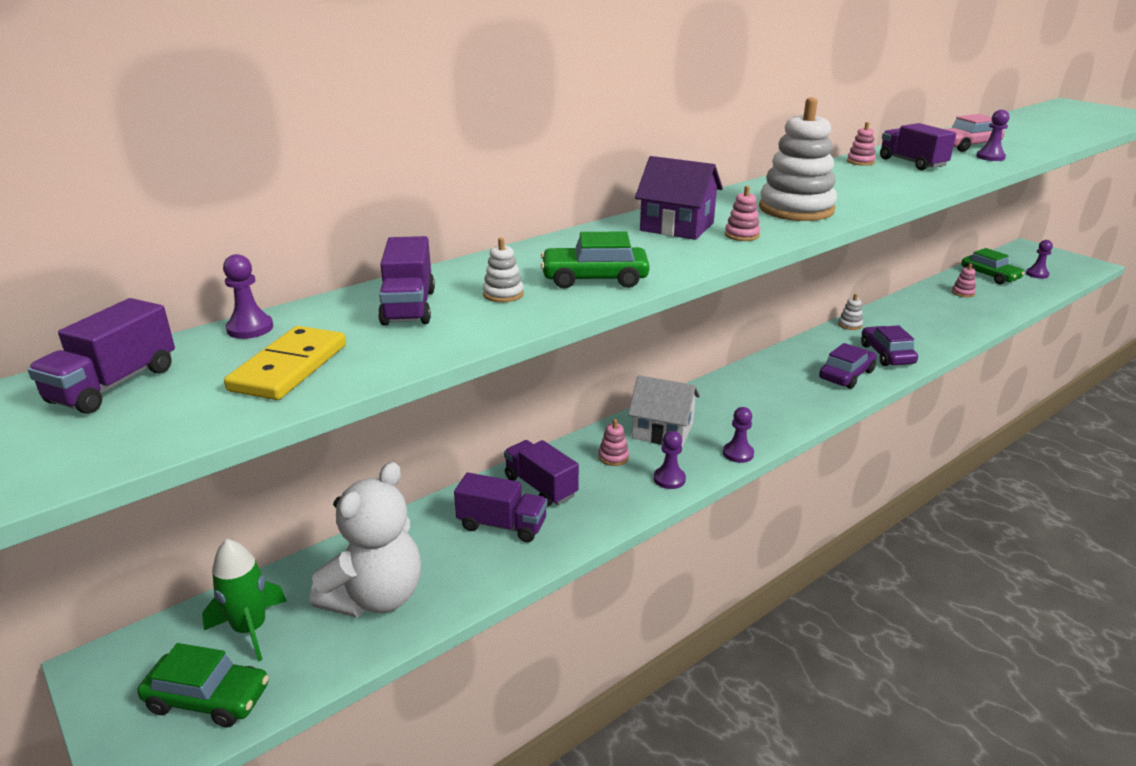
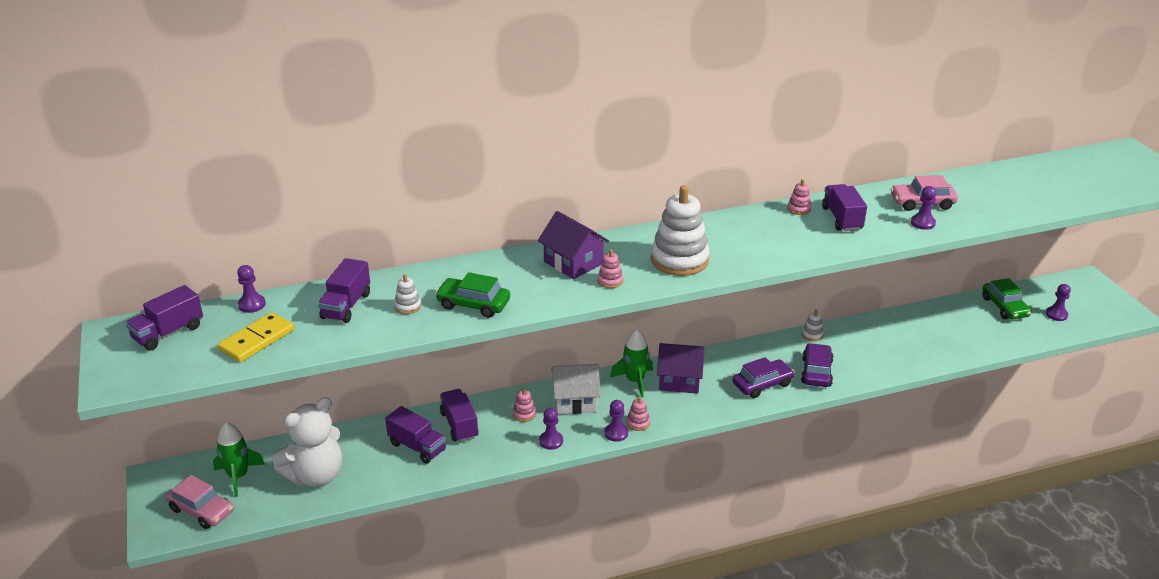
camera: 20 degrees right, 5 degrees up
(208, 698) = (201, 510): green car -> pink car
(662, 431) = (575, 401): white house -> white house turned 45 degrees counterclockwise
(712, 398) = (635, 381): none -> green rocket
(759, 388) = (679, 380): none -> purple house
(963, 293) = (955, 321): pink stacking toy -> pink stacking toy (638, 423)

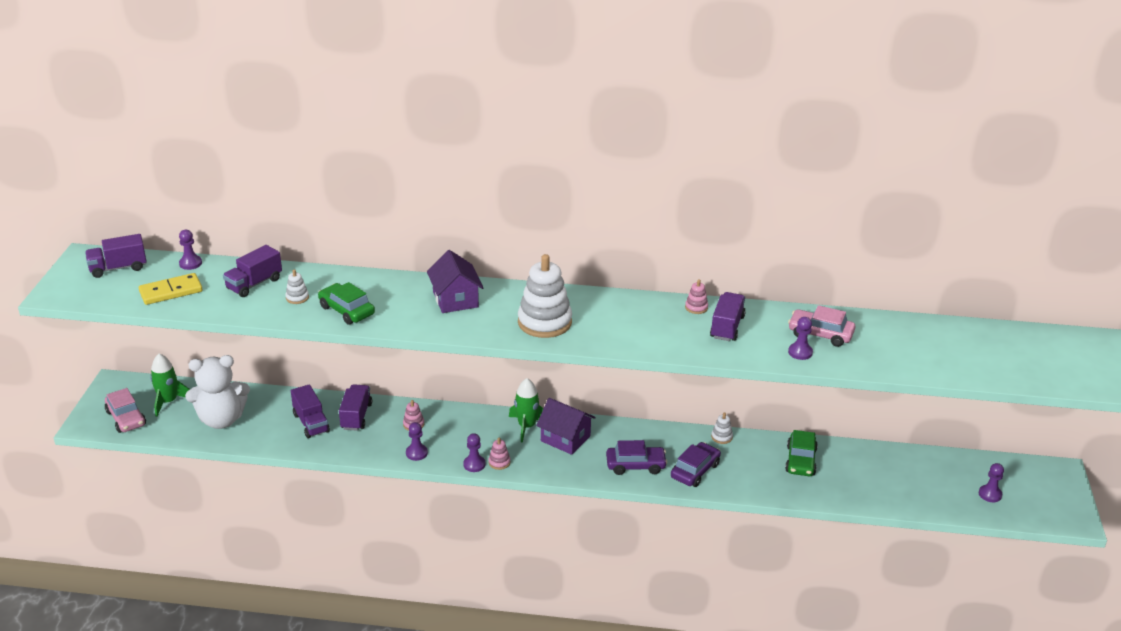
camera: 25 degrees right, 0 degrees up
(575, 401) = (463, 427): white house -> none
(610, 281) = (470, 323): pink stacking toy -> none
(1004, 307) = (941, 470): green car -> green car (800, 461)

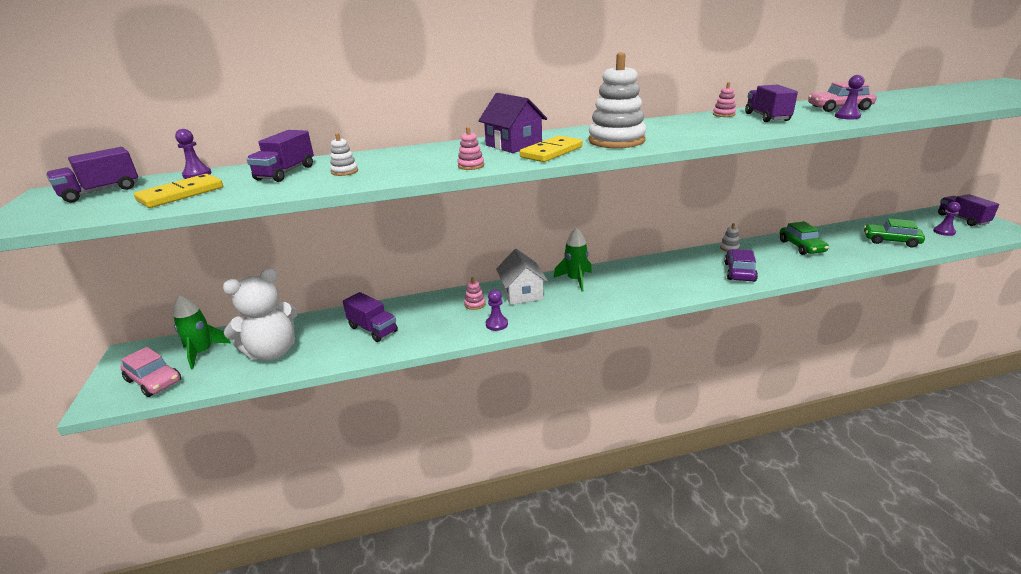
camera: 20 degrees left, 5 degrees down
(346, 310) = (409, 169): green car -> green car (891, 241)
(356, 416) = (415, 312): purple truck -> purple truck (962, 219)
(464, 426) = (522, 293): none -> white house
(473, 323) = (551, 152): none -> yellow domino
(474, 464) = (558, 318): purple pawn -> none
(499, 462) = (578, 310): pink stacking toy -> pink stacking toy (471, 166)
(565, 438) = (615, 279): purple house -> none
(635, 465) = (691, 281): purple car -> none

